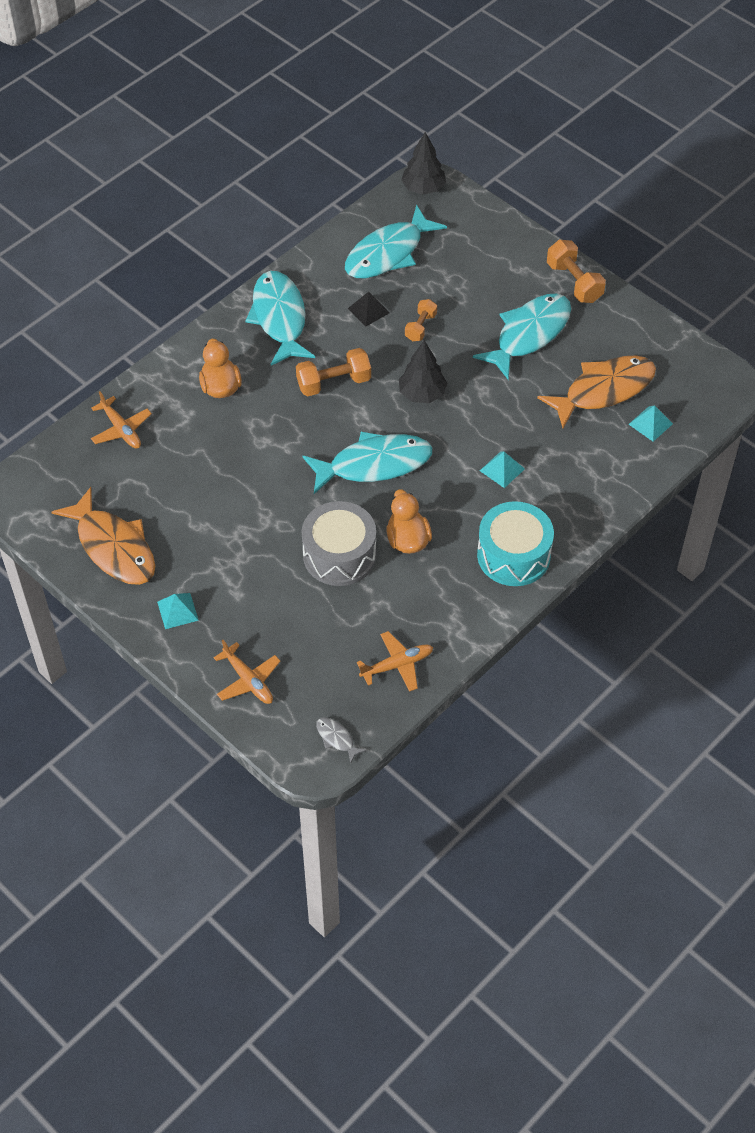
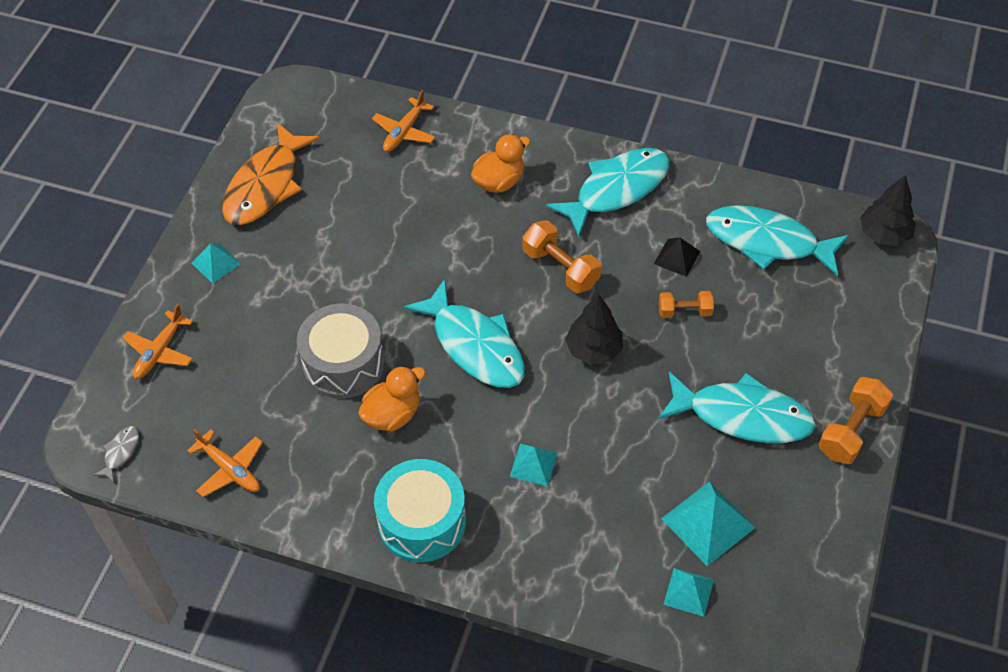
camera: 65 degrees right, 0 degrees up
(604, 390) = (708, 523): orange fish -> turquoise pyramid

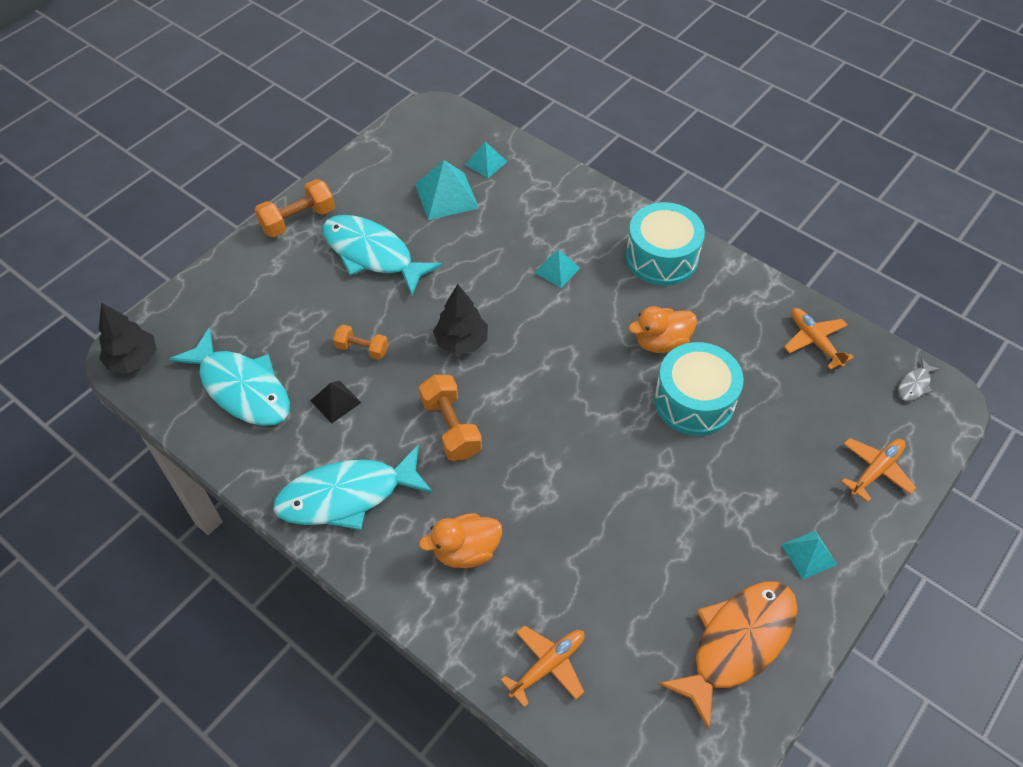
camera: 160 degrees left, 0 degrees up
(343, 363) = (694, 401): grey drum -> turquoise drum
(474, 345) = (566, 379): turquoise fish -> none

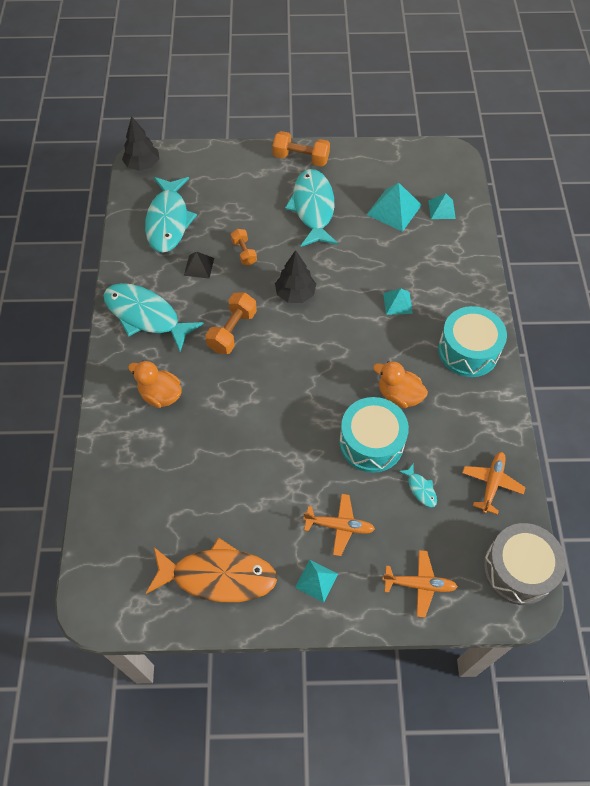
camera: 50 degrees right, 5 degrees up
(547, 666) = (123, 484): orange plane -> orange plane (339, 526)
(776, 398) = (420, 489): none -> turquoise fish
(915, 385) = (518, 569): grey fish -> grey drum

